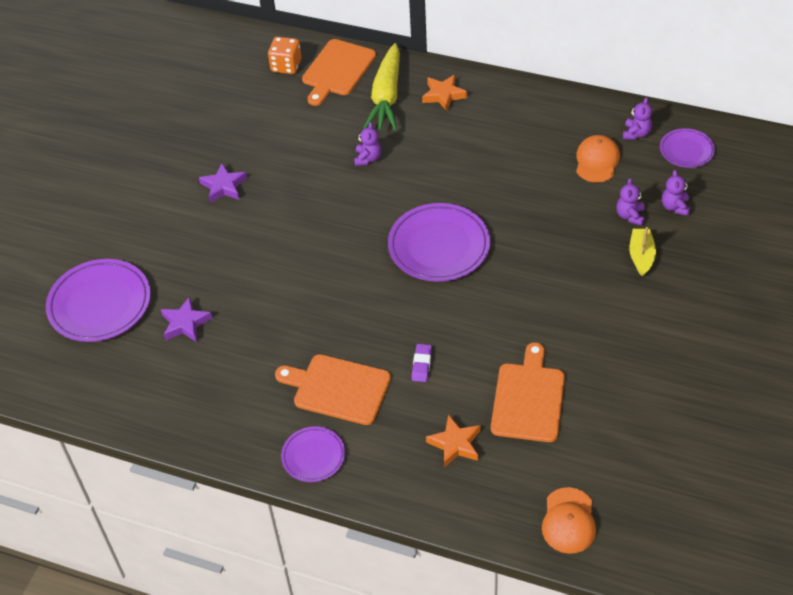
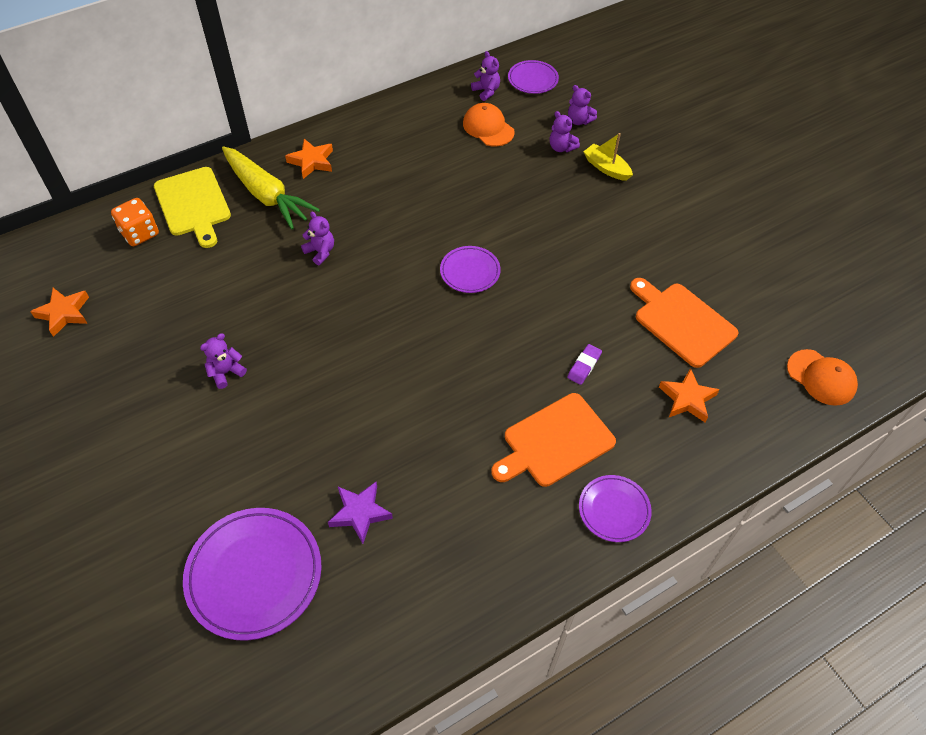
camera: 55 degrees left, 5 degrees up
(191, 84) = (64, 313): none -> orange star
(224, 186) = (226, 372): purple star -> purple teddy bear
(337, 70) = (193, 204): orange cutting board -> yellow cutting board
(421, 364) = (584, 366): purple eraser -> purple eraser turned 75 degrees clockwise
(439, 246) = (470, 271): purple plate -> purple plate, size x0.56

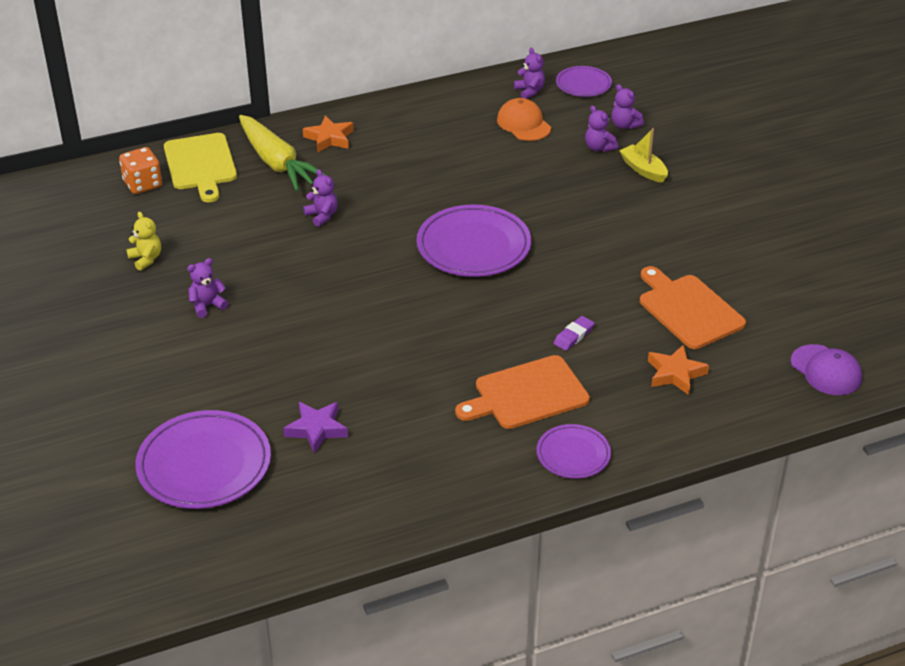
camera: 10 degrees right, 15 degrees down
(64, 313) = (57, 243): orange star -> none
(156, 323) = (146, 259): none -> yellow teddy bear
(470, 271) = (473, 246): purple plate -> purple plate, size x1.79
(821, 377) = (826, 370): orange cap -> purple cap

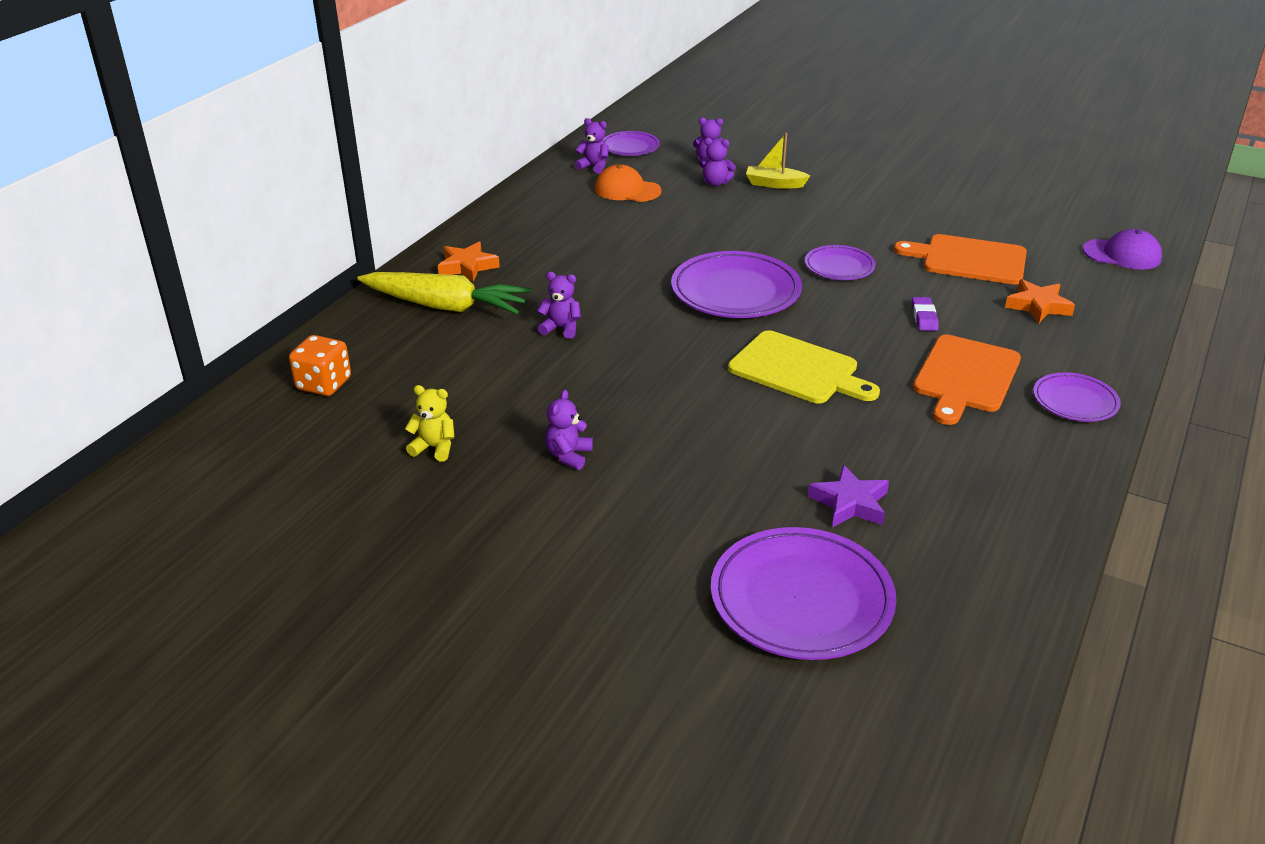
camera: 40 degrees left, 5 degrees down
(200, 165) = (365, 340): yellow cutting board -> yellow cutting board (798, 370)
(578, 264) = (839, 266): none -> purple plate

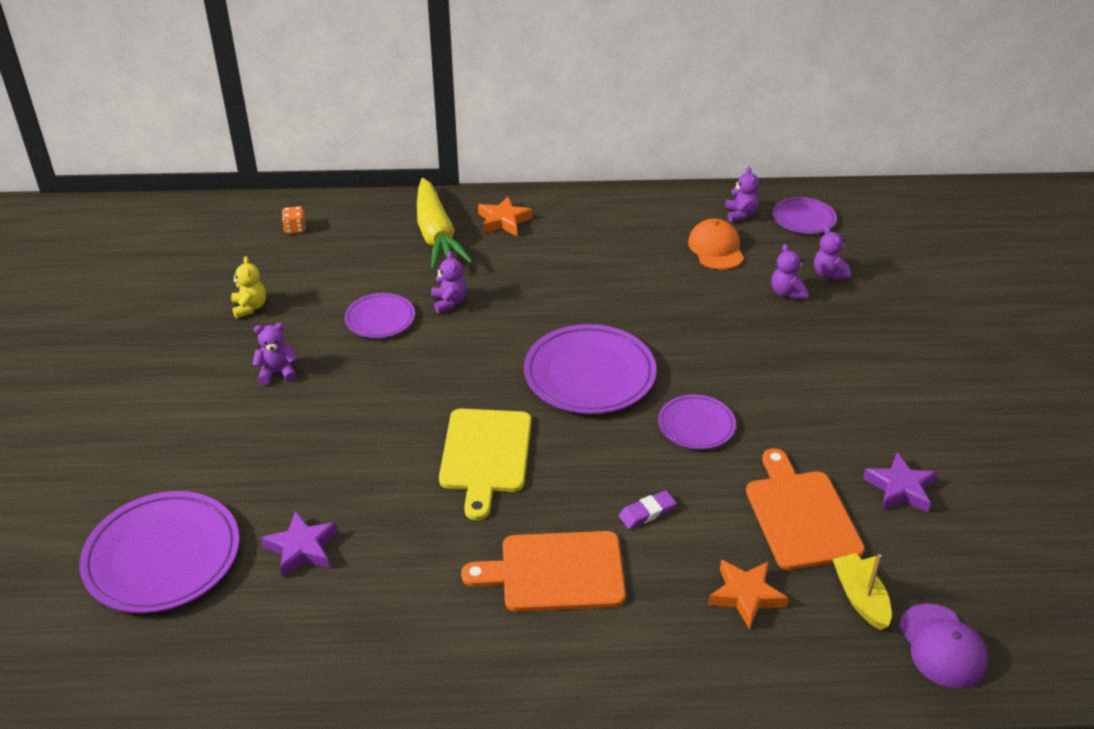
camera: 60 degrees right, 5 degrees up
(324, 384) = (295, 229): orange dice -> orange dice, size x0.60
(774, 184) = (826, 330): yellow boat -> yellow boat (860, 598)
(966, 217) = (900, 488): none -> purple star
(1075, 401) = (569, 668): purple plate -> purple plate (380, 319)

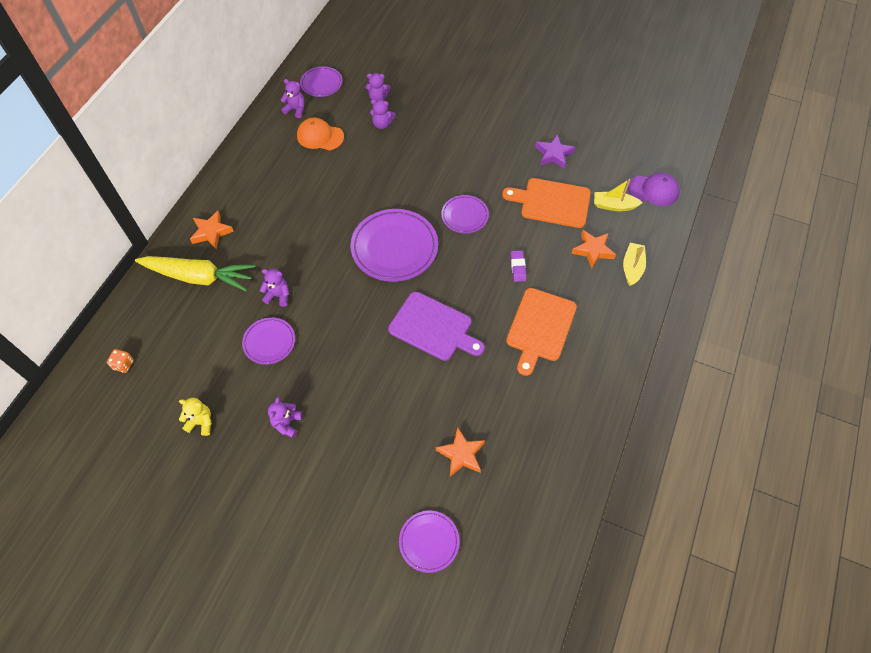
camera: 65 degrees left, 20 degrees up
(162, 557) = (429, 542): purple plate -> purple plate, size x0.56
(302, 548) = (461, 454): purple star -> orange star
(485, 455) = (433, 328): yellow cutting board -> purple cutting board
(749, 660) = (632, 268): none -> yellow boat

